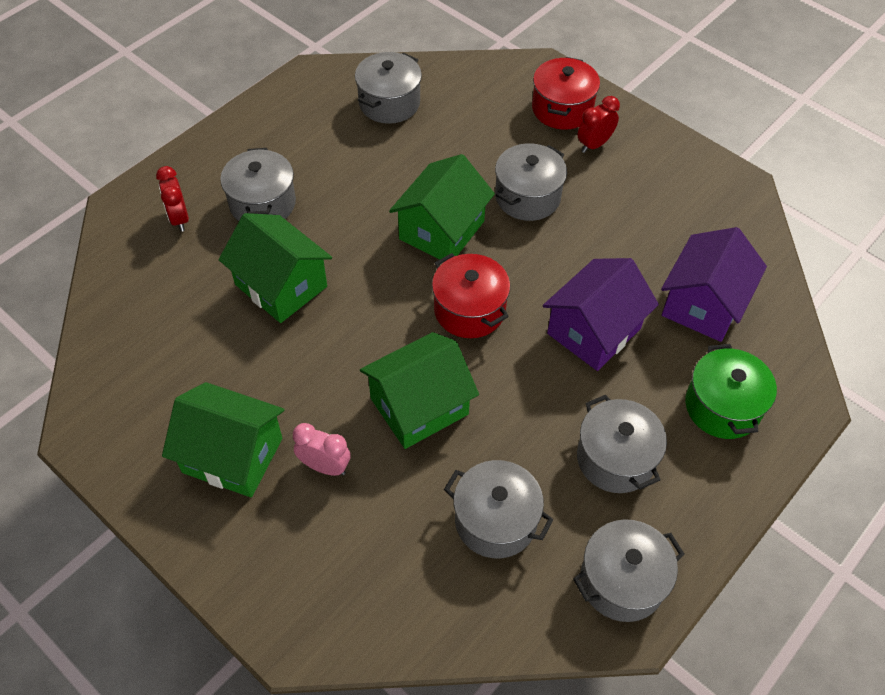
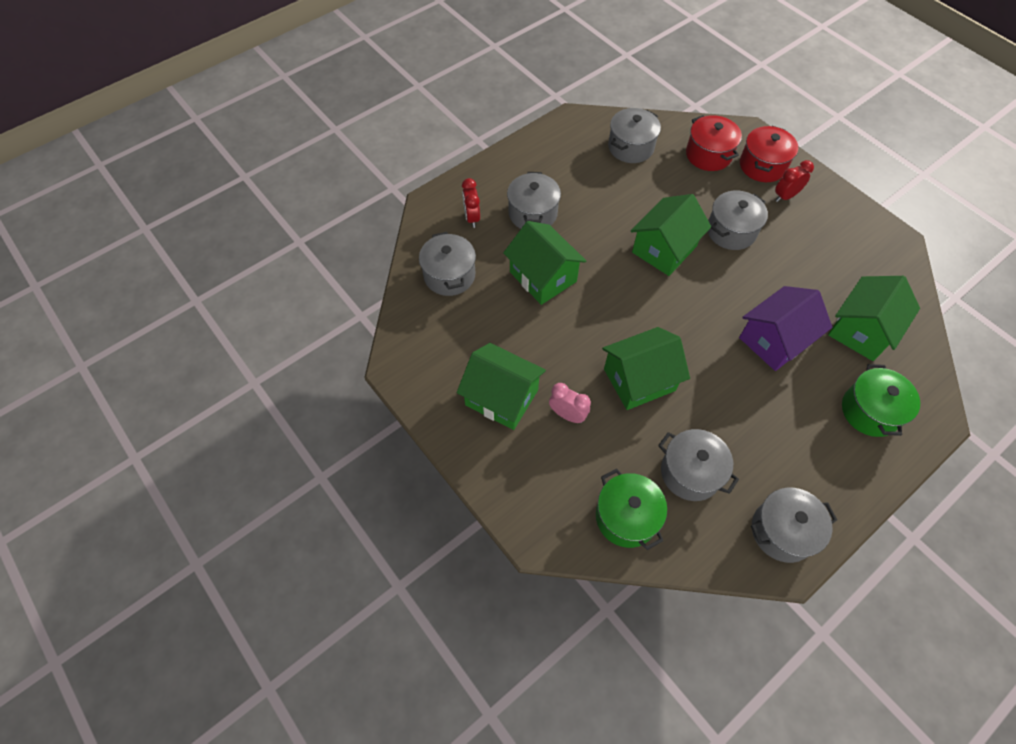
camera: 10 degrees right, 5 degrees up
(413, 593) = (626, 517): none -> green pot
(469, 310) = (681, 312): red pot -> red pot (708, 155)
(615, 458) = (784, 439): grey pot -> grey pot (449, 275)
(703, 304) = (861, 330): purple house -> green house

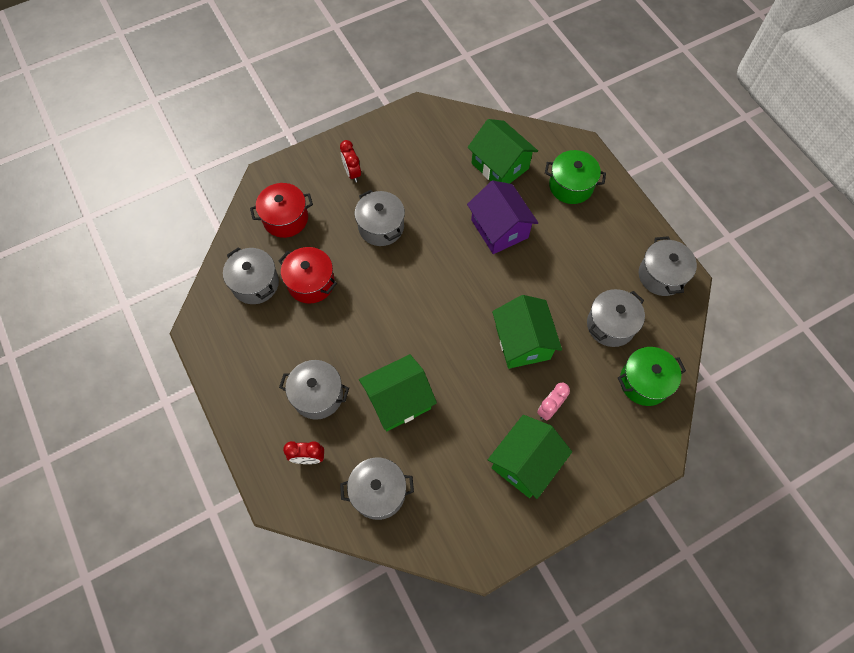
camera: 80 degrees left, 5 degrees up
(664, 249) = (389, 286): green house -> none
(762, 166) = (312, 179): red pot -> red pot (311, 283)

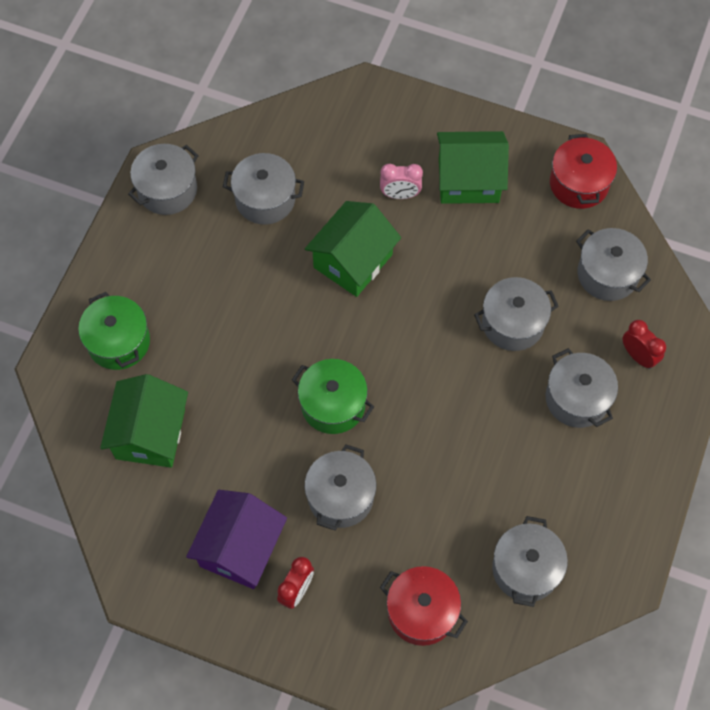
camera: 130 degrees left, 0 degrees up
(311, 283) = (471, 511): red pot -> red pot (579, 183)
(398, 400) = (513, 323): green house -> grey pot
(499, 229) = (238, 373): purple house -> purple house (240, 548)
(644, 382) = (302, 137): green pot -> green pot (333, 404)

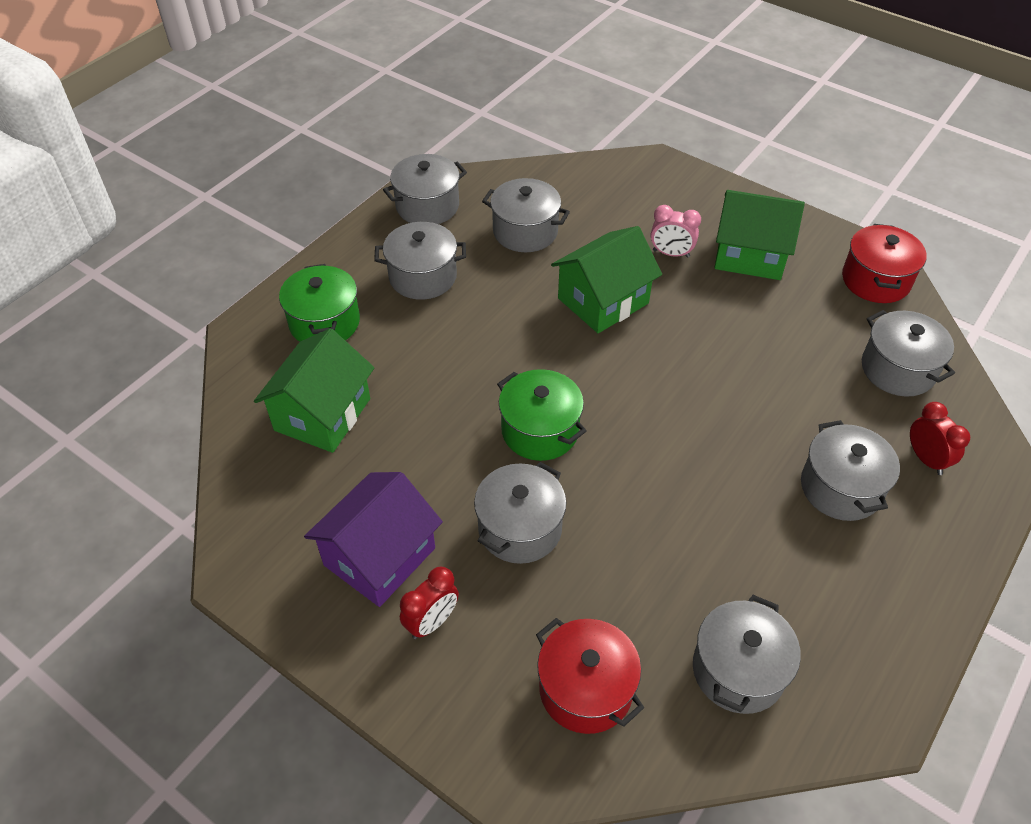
camera: 15 degrees right, 15 degrees down
(513, 323) = (774, 394): grey pot -> grey pot (423, 277)

